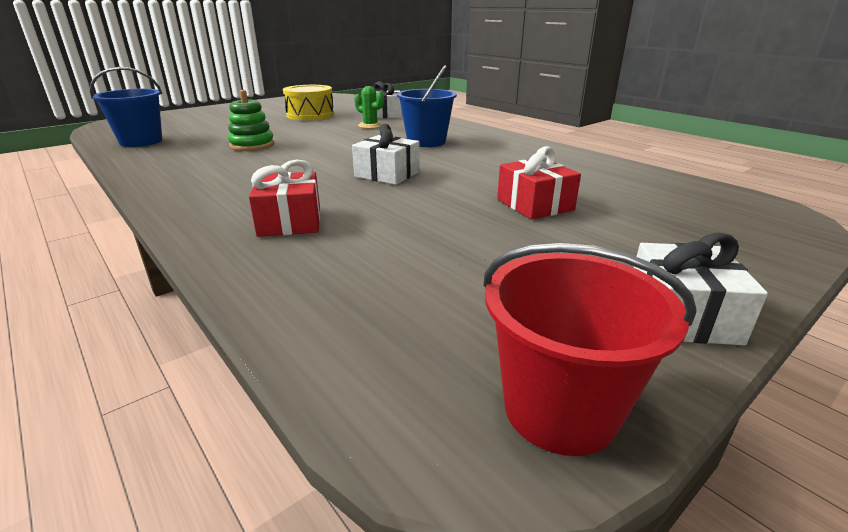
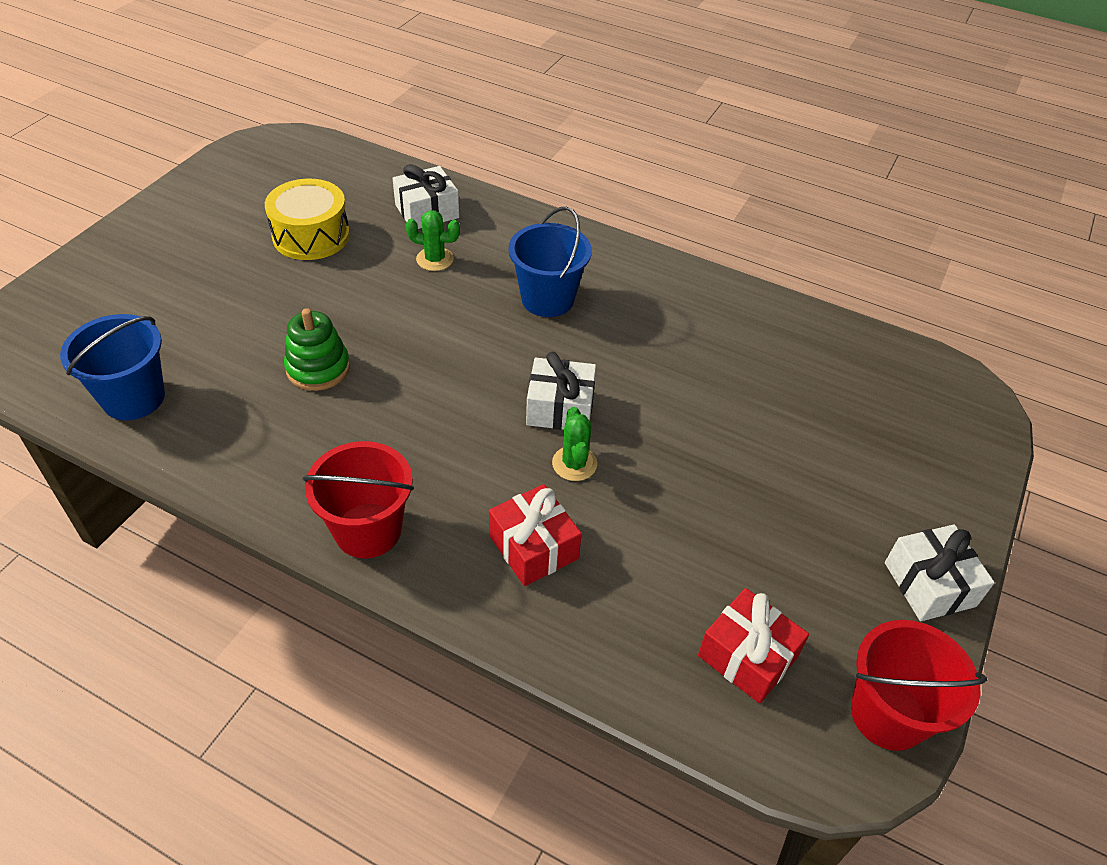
camera: 25 degrees left, 20 degrees up
(187, 196) = (368, 530): none -> red bucket
(370, 194) = (574, 463): none -> green cactus
(535, 205) = (753, 437): red gift -> red gift (747, 656)

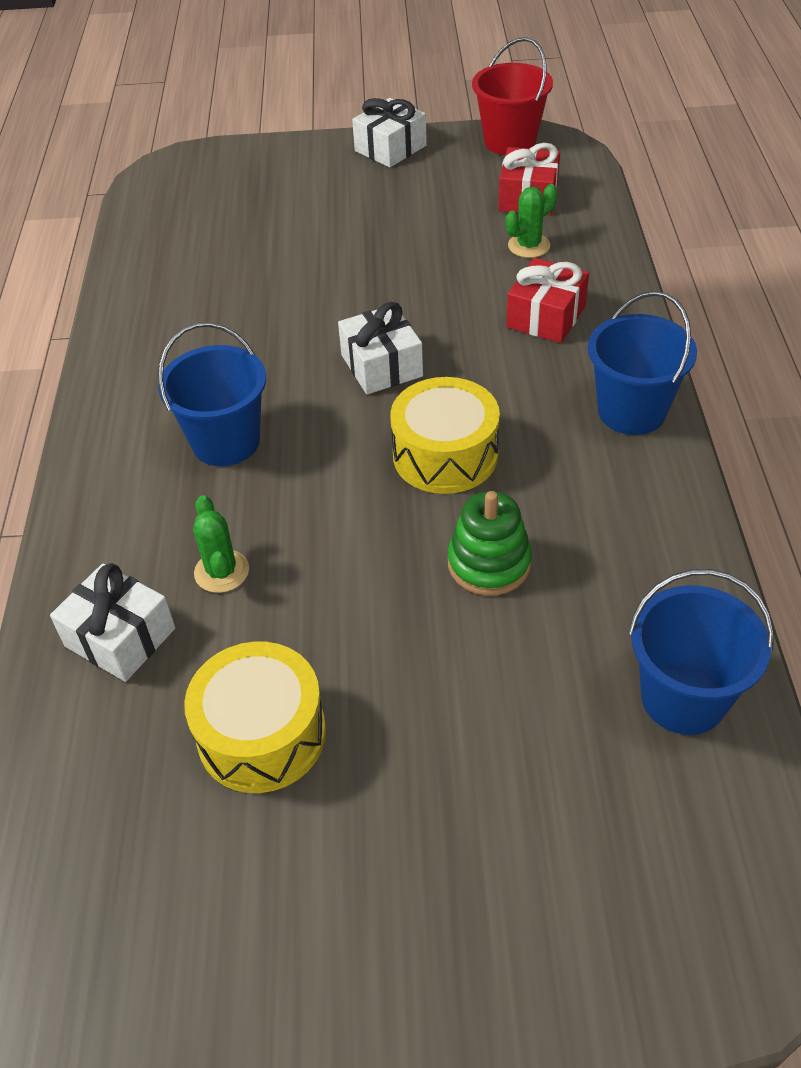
camera: 115 degrees left, 0 degrees up
(368, 530) = (631, 411): red bucket -> blue bucket
(431, 396) = (445, 455): none -> yellow drum
(574, 463) = (439, 331): green cactus -> green cactus (529, 246)

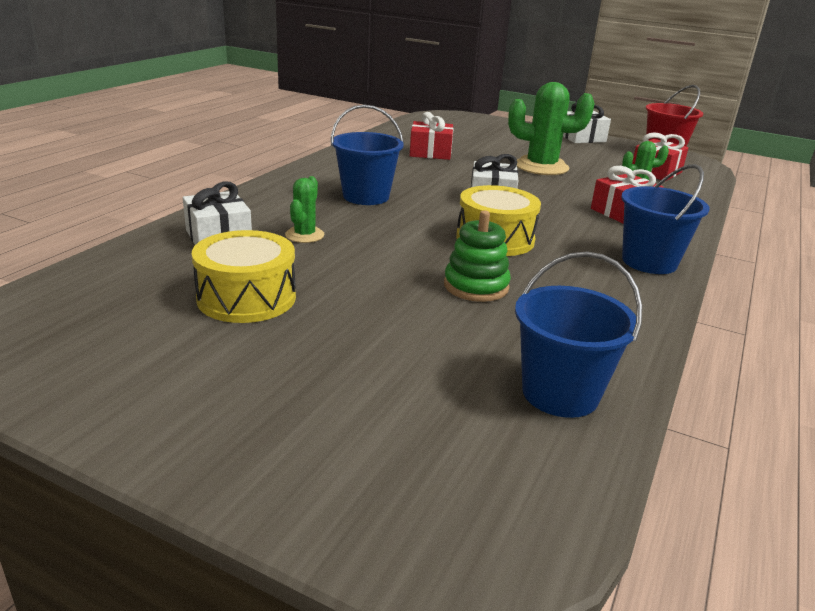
camera: 25 degrees right, 20 degrees down
(225, 286) = (430, 153): none -> red gift
(388, 253) = (541, 167): none -> green cactus

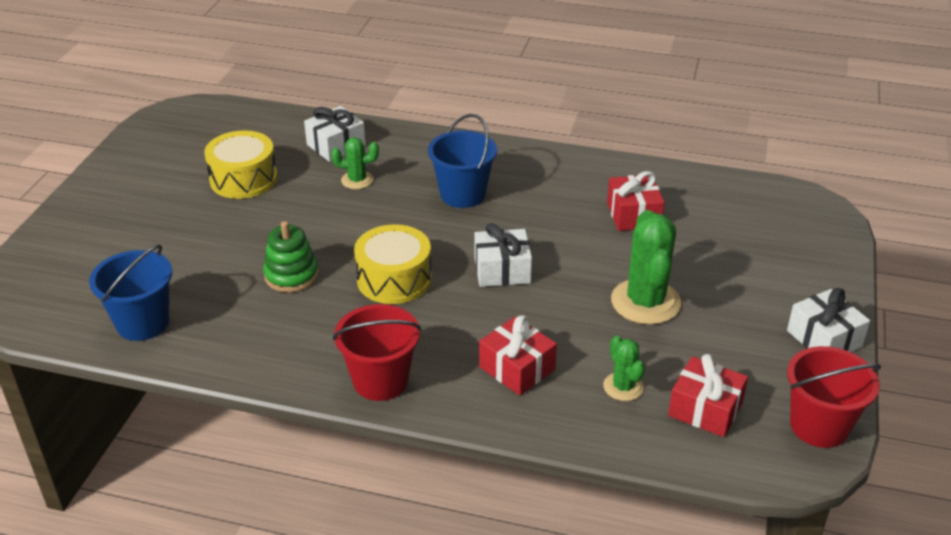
camera: 80 degrees right, 10 degrees up
(649, 262) = (380, 381): blue bucket -> red bucket

